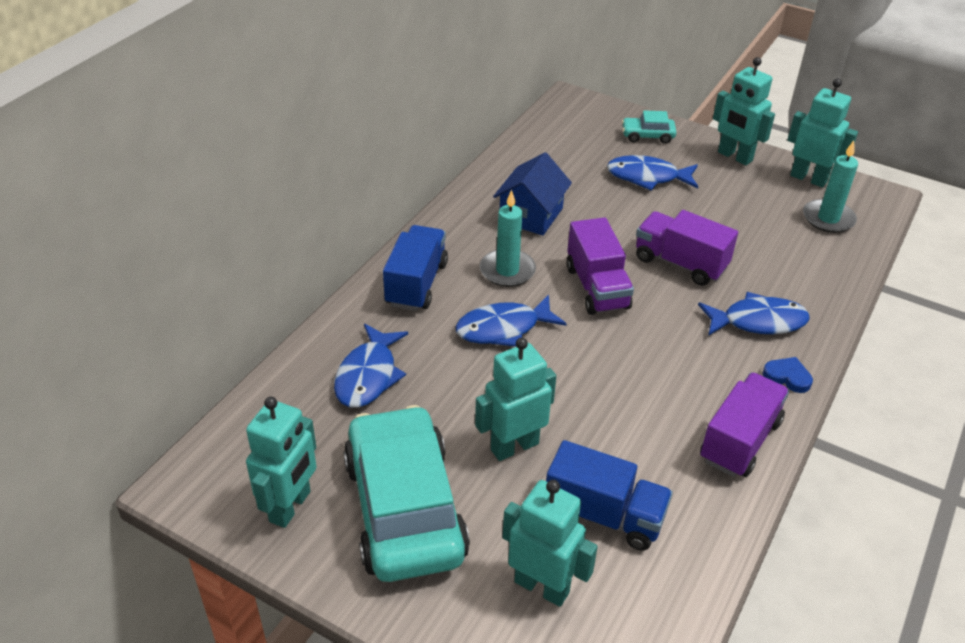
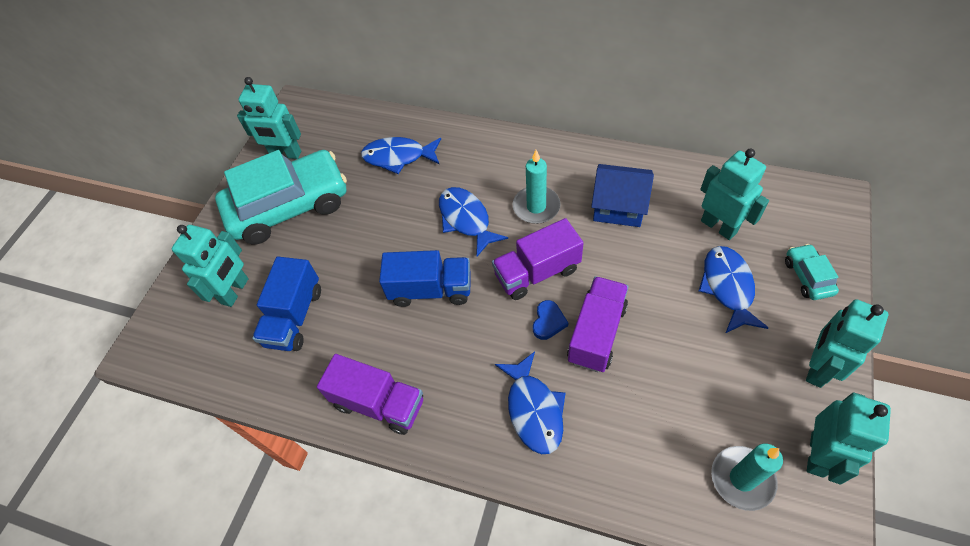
camera: 85 degrees right, 15 degrees up
(416, 284) = (500, 156): blue truck -> blue truck (430, 289)
(514, 446) = (349, 252): turquoise robot -> turquoise robot (719, 226)
(787, 377) = (464, 440): blue heart -> blue heart (548, 322)

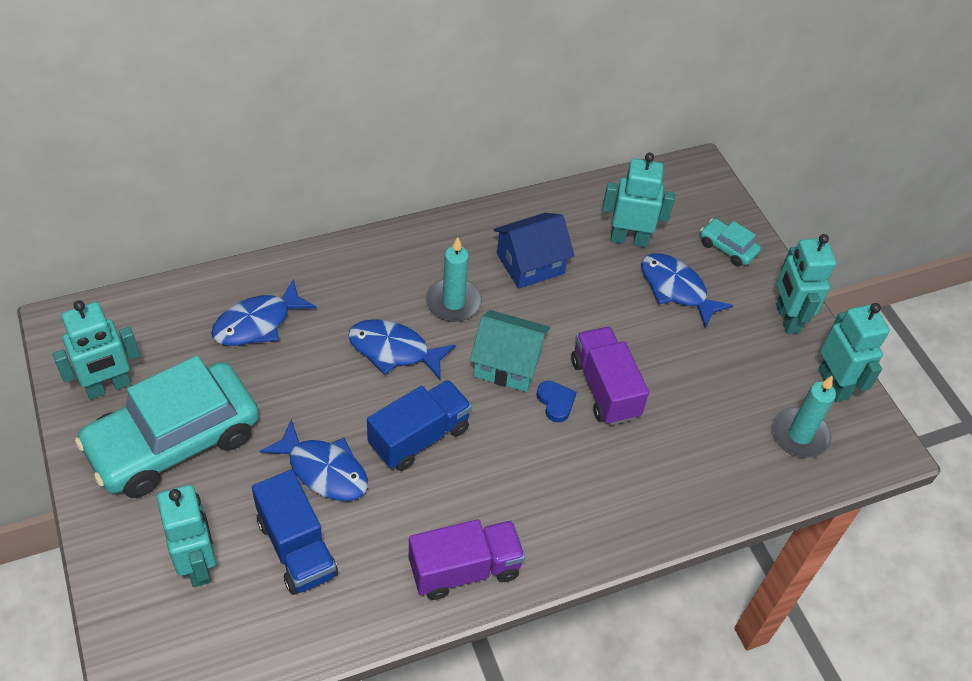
camera: 50 degrees left, 5 degrees down
(289, 206) = (174, 441): turquoise car -> turquoise car turned 150 degrees counterclockwise
(533, 409) = (607, 484): blue fish -> blue fish (323, 470)
(537, 272) = (507, 364): purple truck -> turquoise house

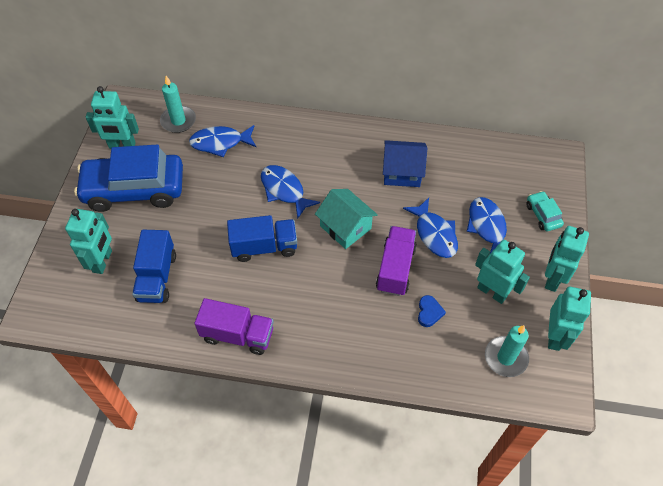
camera: 35 degrees right, 5 degrees up
(174, 441) = (134, 189): turquoise car -> blue car
(323, 470) = (199, 241): blue fish -> blue fish (434, 234)
(453, 302) = (338, 176): turquoise candle -> turquoise candle (178, 121)
(555, 402) = (359, 263): blue heart -> blue heart (429, 312)
(629, 239) = (478, 182): turquoise robot -> turquoise robot (492, 292)

